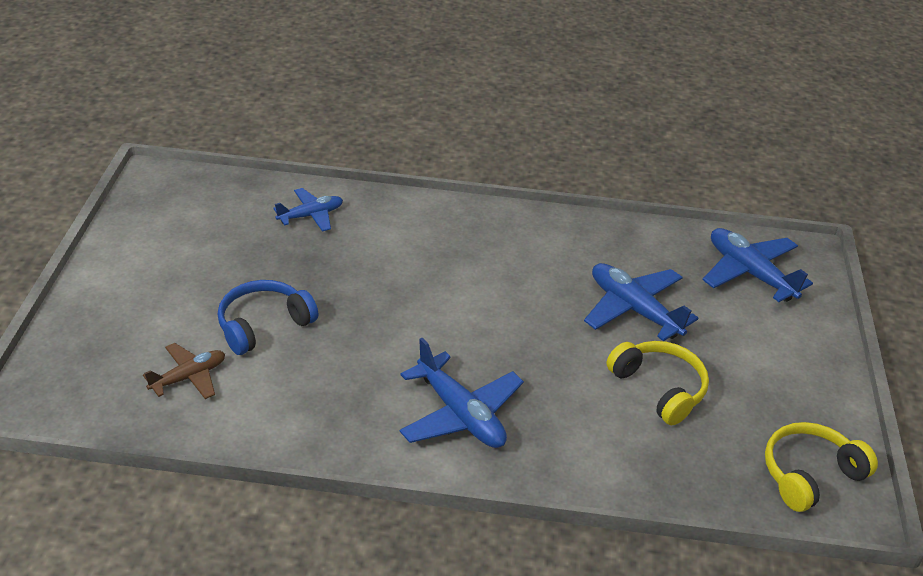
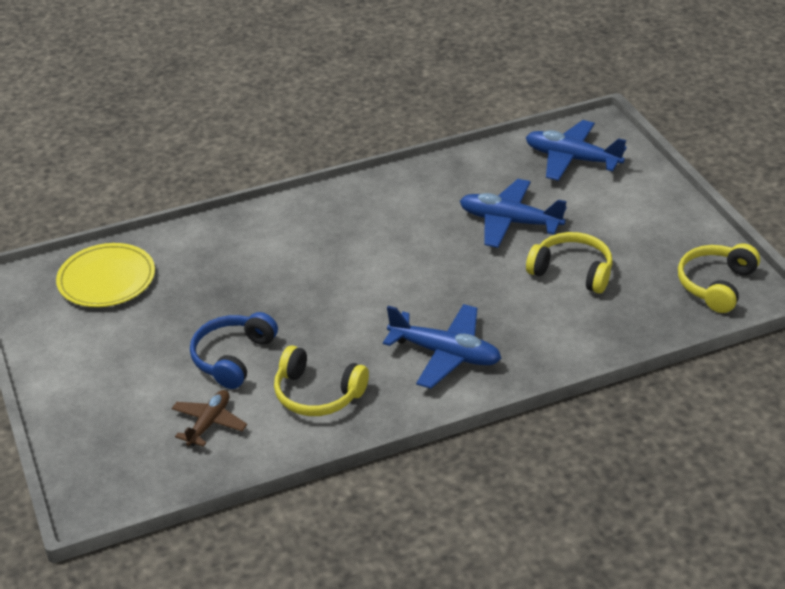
camera: 25 degrees left, 0 degrees up
(222, 206) = (107, 279): none -> yellow plate
(307, 396) = (317, 394): none -> yellow headphones
(311, 215) = (192, 256): blue plane -> none

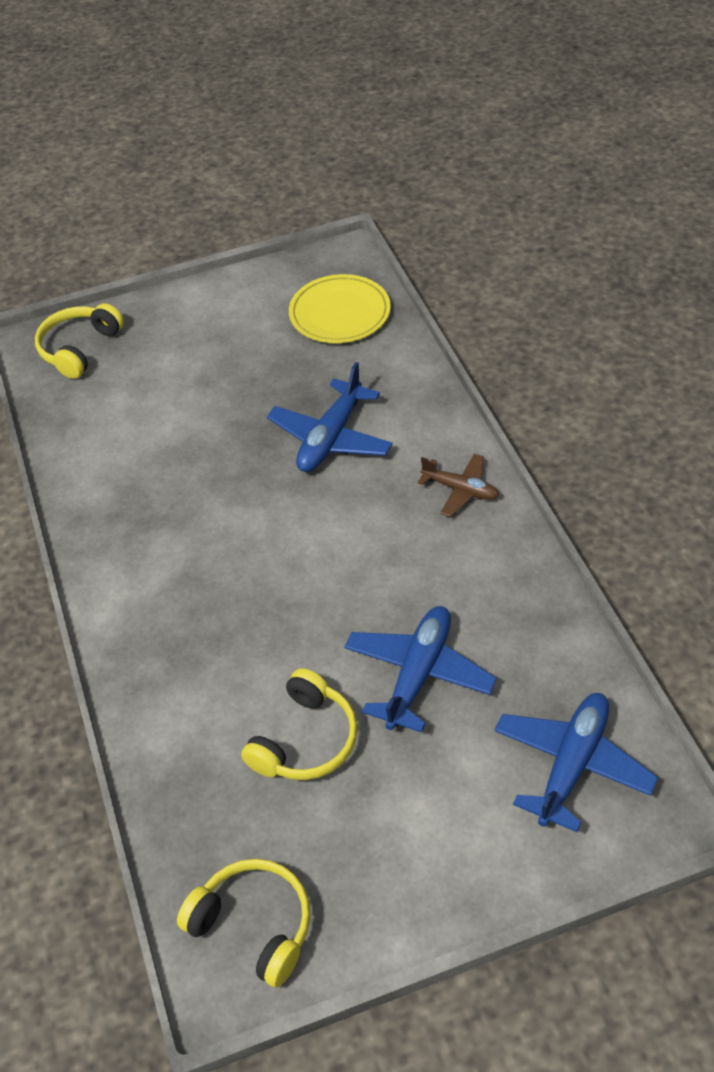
camera: 95 degrees right, 10 degrees up
(209, 423) = (113, 407): brown plane -> brown plane (460, 490)
(233, 357) = (202, 417): blue headphones -> none
(317, 394) = (134, 486): yellow headphones -> yellow headphones (79, 348)
(445, 354) = (172, 596): blue plane -> blue plane (331, 438)

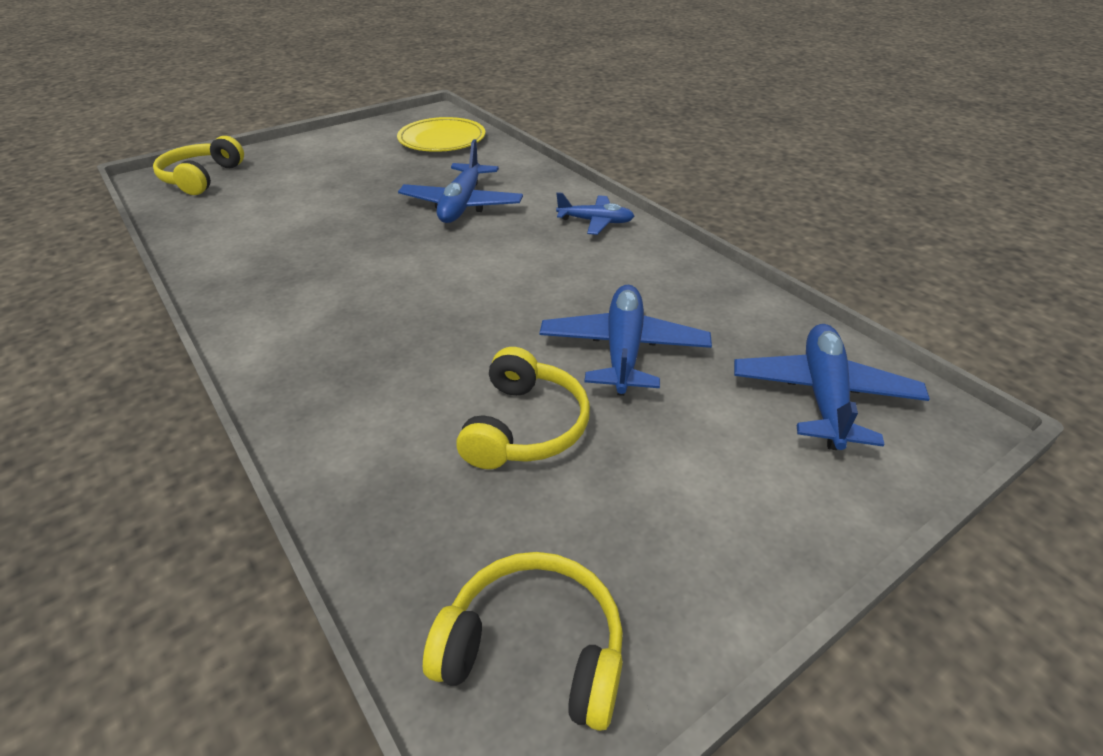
camera: 20 degrees left, 10 degrees down
(460, 490) = (595, 222): brown plane -> blue plane

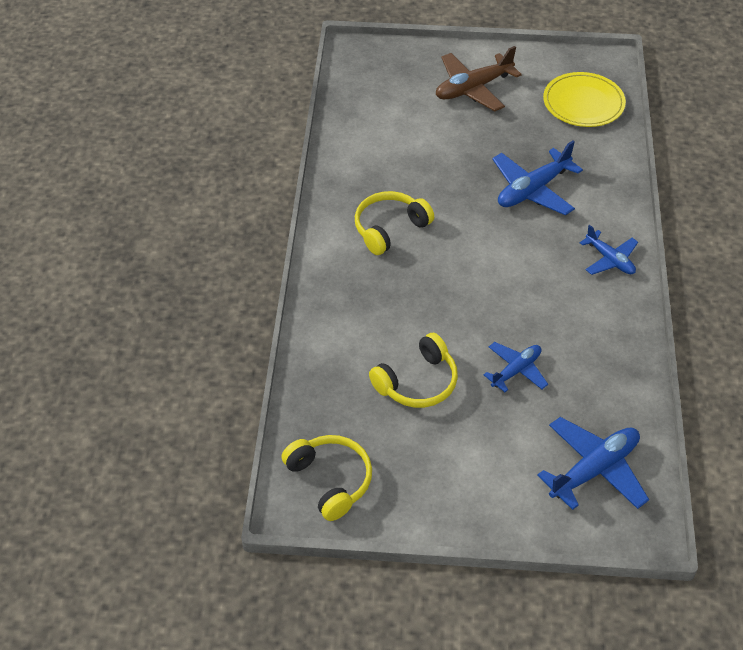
camera: 40 degrees right, 10 degrees up
(202, 178) = (382, 65): yellow headphones -> yellow headphones (390, 228)
(322, 163) = (473, 88): none -> brown plane
(623, 350) = (516, 370): blue plane -> blue plane, size x0.62

